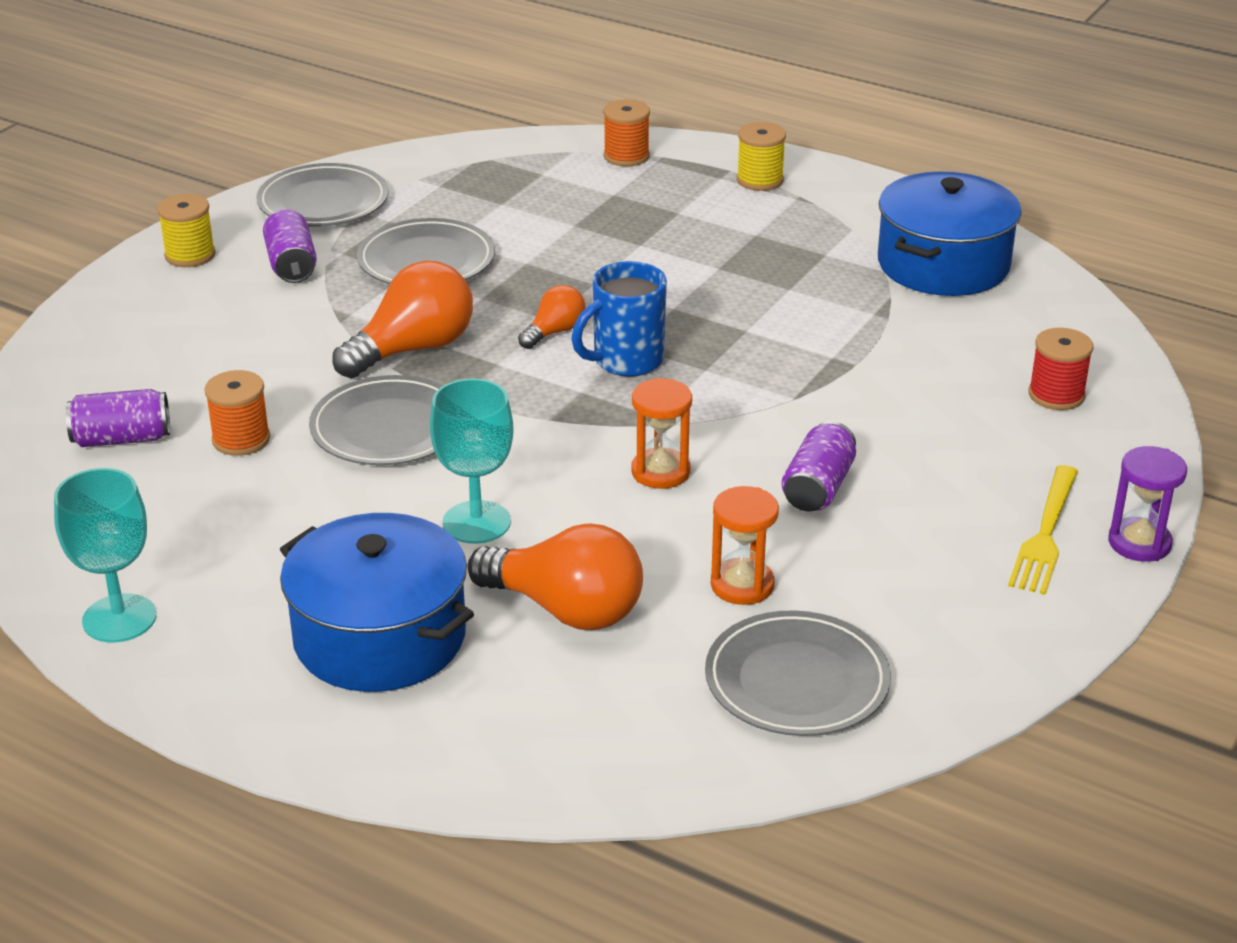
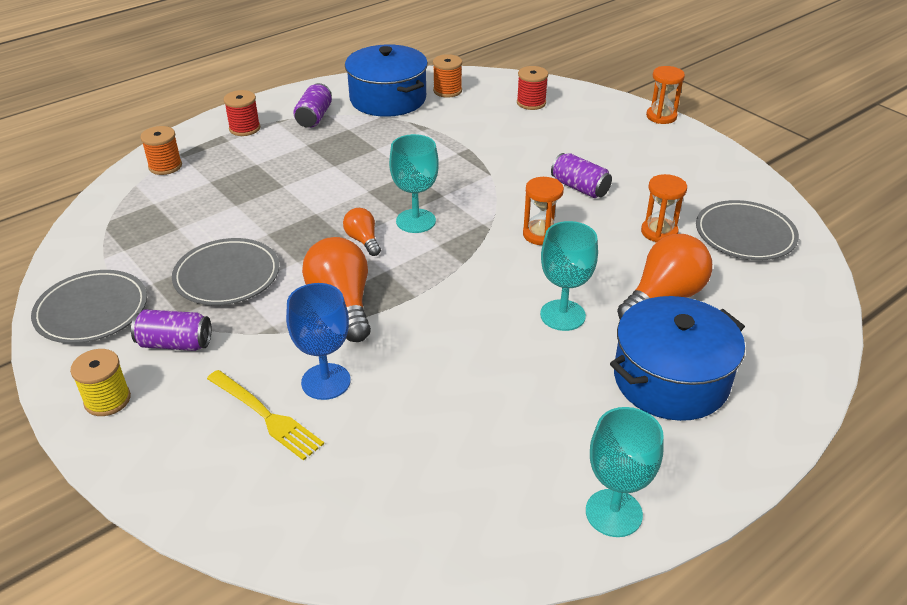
camera: 70 degrees left, 5 degrees up
(122, 439) = (369, 481): purple can -> purple can (314, 117)
(241, 439) = (409, 410): orange spool -> orange spool (447, 91)
(268, 373) = (326, 381): none -> blue goblet
(388, 428) = (435, 333): grey plate -> none
(625, 361) = (415, 221): blue mug -> turquoise goblet
(760, 180) = (244, 128): yellow spool -> red spool
(1045, 535) = (646, 137): yellow fork -> yellow fork (267, 416)
(1139, 543) = (661, 116): purple hourglass -> orange hourglass

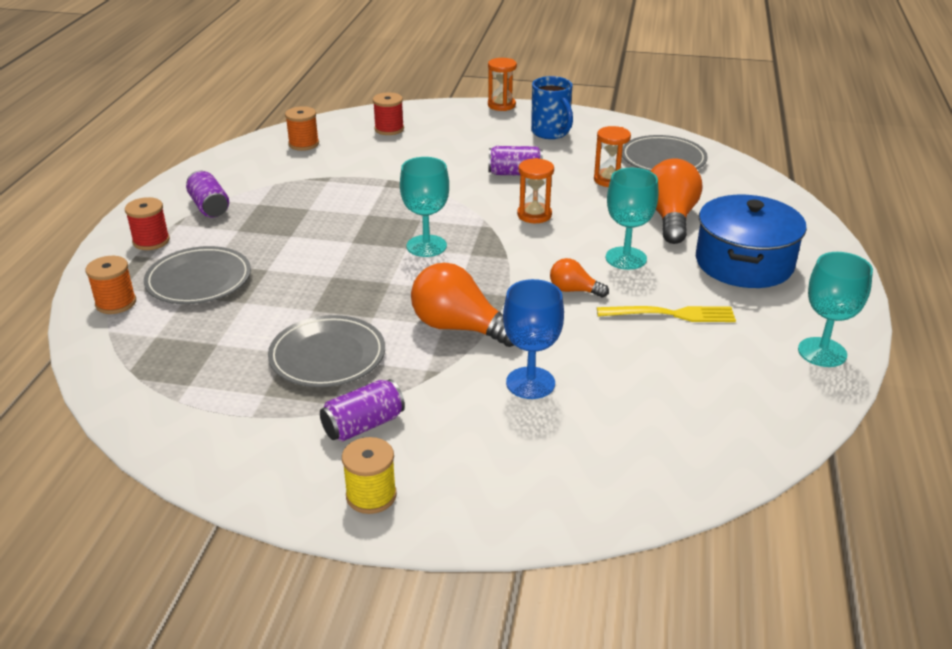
camera: 40 degrees left, 5 degrees down
(92, 311) = (239, 444): grey plate -> grey plate (199, 280)
(267, 416) = (523, 429): yellow fork -> yellow fork (672, 314)
(363, 240) = (405, 277): orange light bulb -> orange light bulb (574, 290)
(388, 99) = (258, 168): blue pot -> none
(669, 162) = (551, 133): none -> blue mug

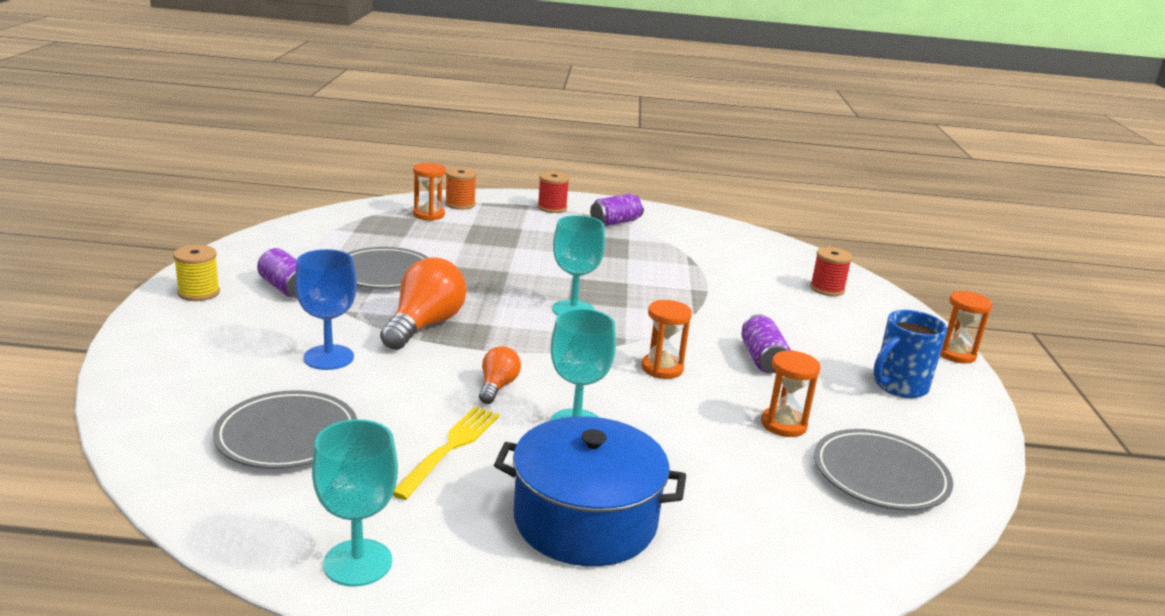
camera: 80 degrees right, 10 degrees down
(146, 326) = (428, 215): none -> orange hourglass
(199, 280) = (495, 226): grey plate -> grey plate (287, 435)
(304, 144) = (760, 251): orange spool -> none
(671, 218) = (693, 467): orange light bulb -> none
(672, 314) = (450, 448): yellow fork -> yellow fork turned 150 degrees counterclockwise

